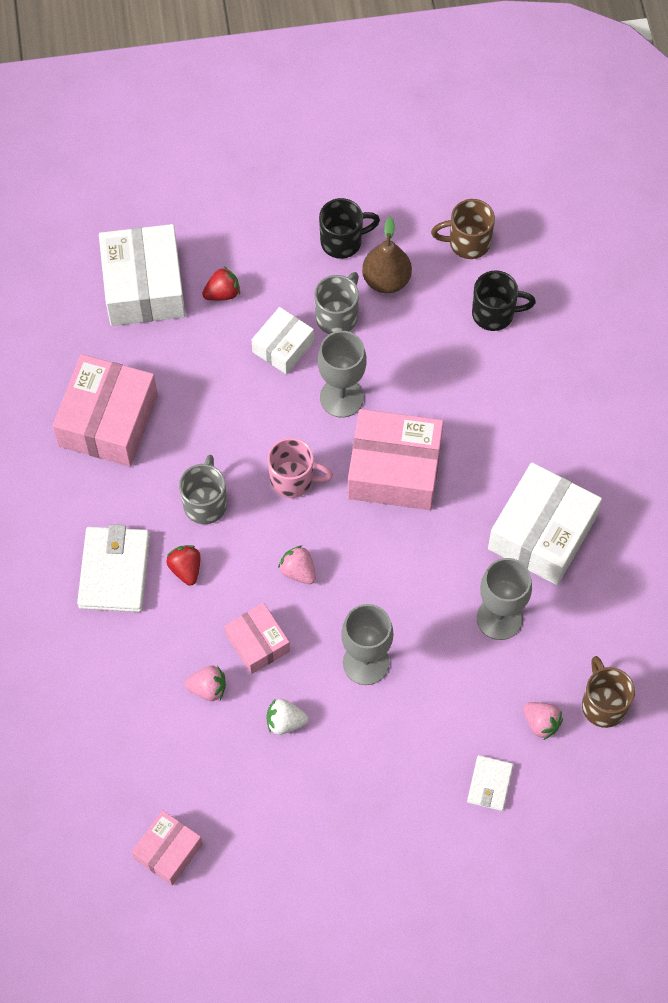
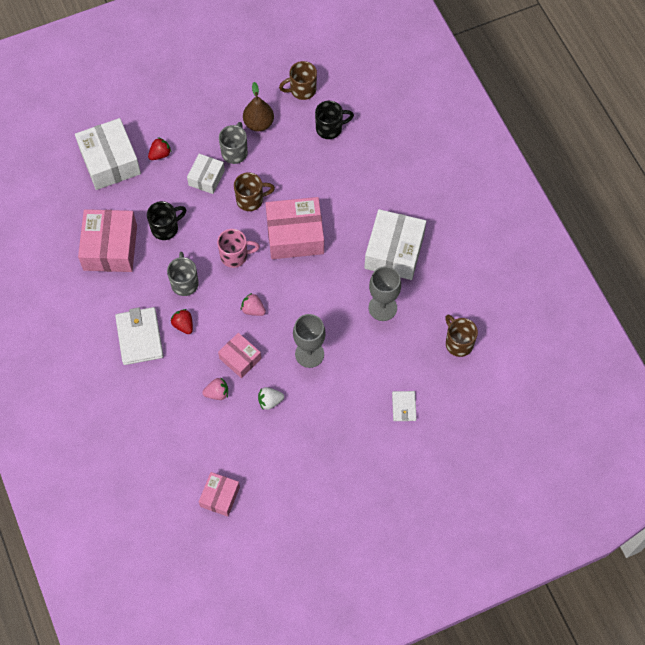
camera: 15 degrees left, 0 degrees up
(341, 397) = (251, 200): grey goblet -> brown mug
(343, 241) = (225, 106): black mug -> black mug (166, 228)
(541, 723) = (424, 363): pink strawberry -> none

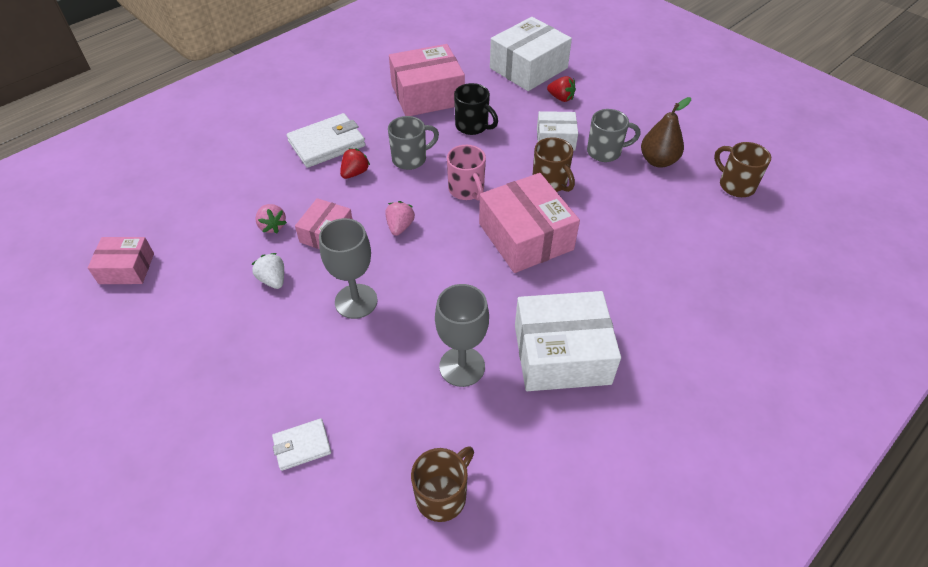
camera: 70 degrees right, 15 degrees down
(330, 128) = (703, 227): black mug -> none

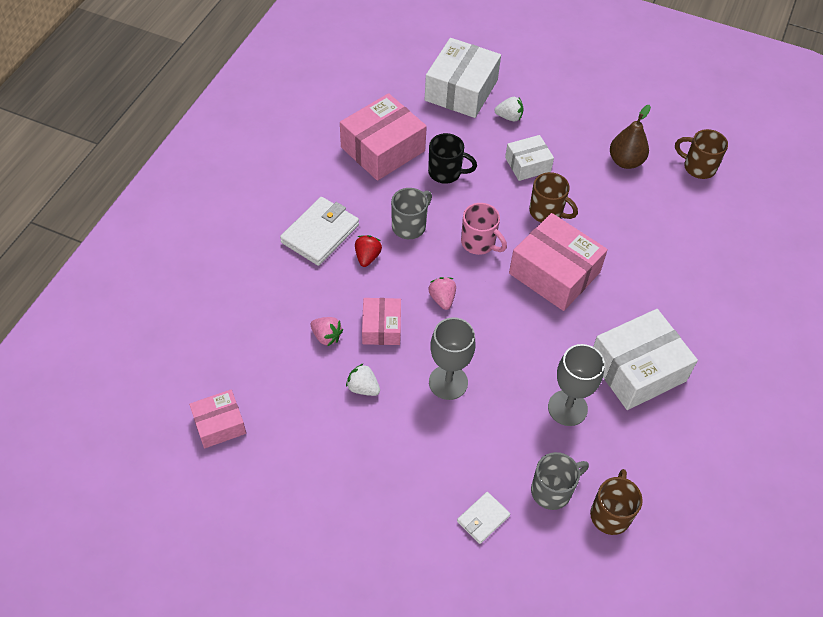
camera: 25 degrees left, 5 degrees up
(561, 98) = (509, 117): red strawberry -> white strawberry
(605, 152) = (577, 165): grey mug -> grey mug (552, 490)

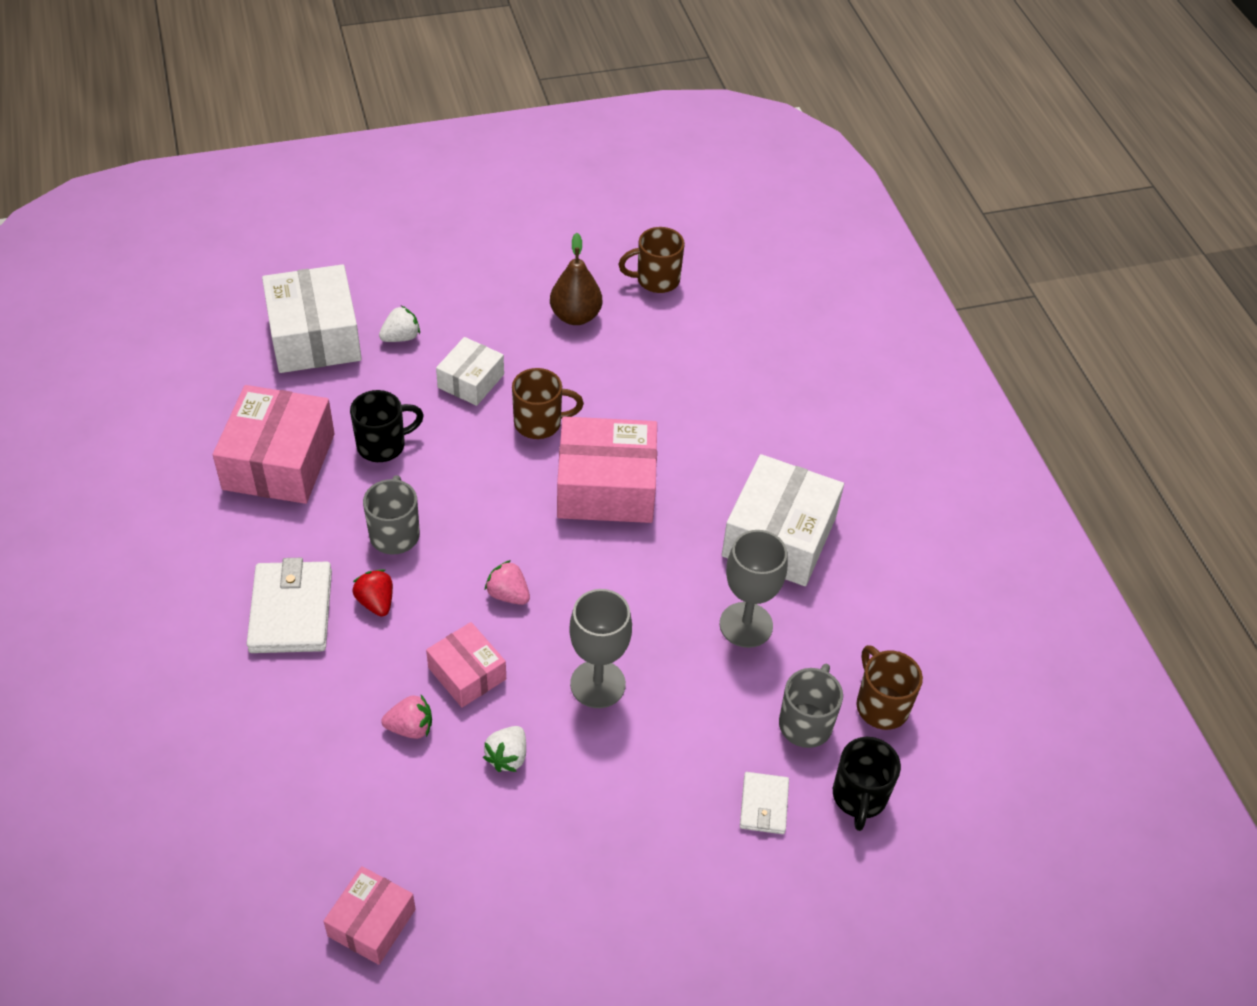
camera: 40 degrees left, 5 degrees down
(363, 388) = (507, 757): white strawberry -> white strawberry turned 60 degrees counterclockwise
(479, 243) = (494, 504): pink mug -> none
(546, 557) = (859, 797): none -> black mug

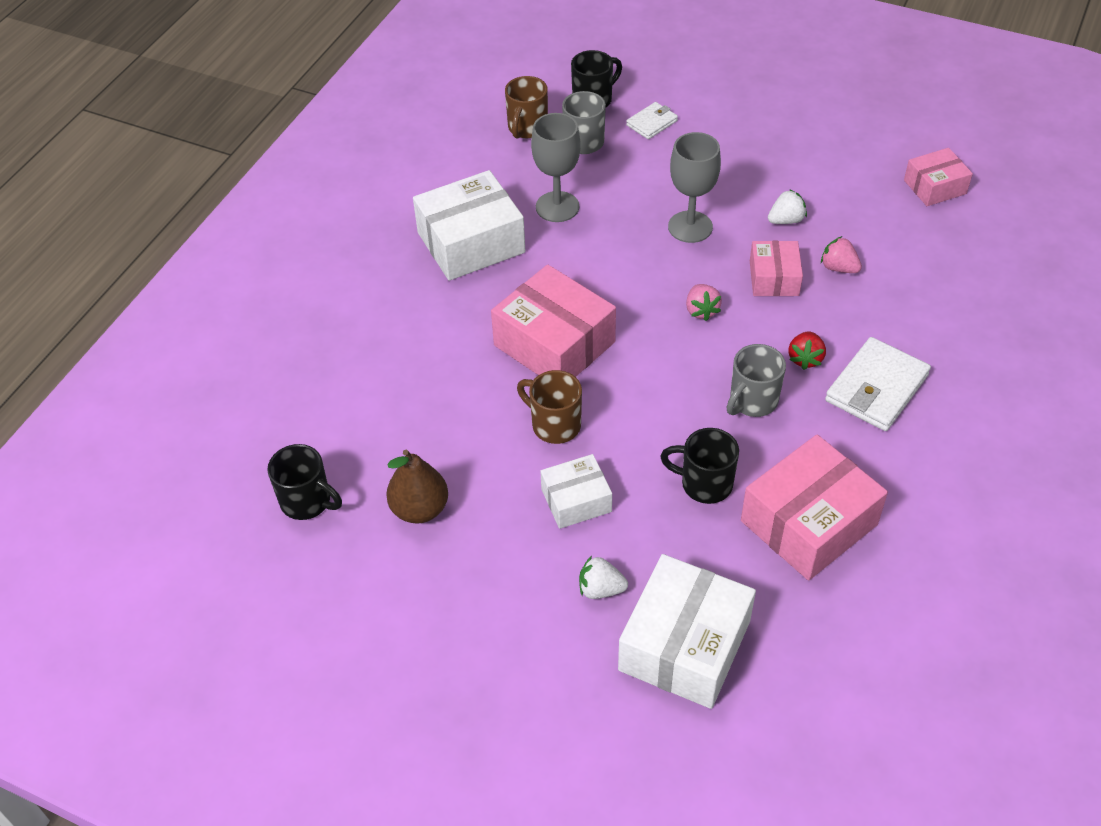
camera: 135 degrees left, 0 degrees up
(656, 280) = (307, 501): brown mug -> black mug

